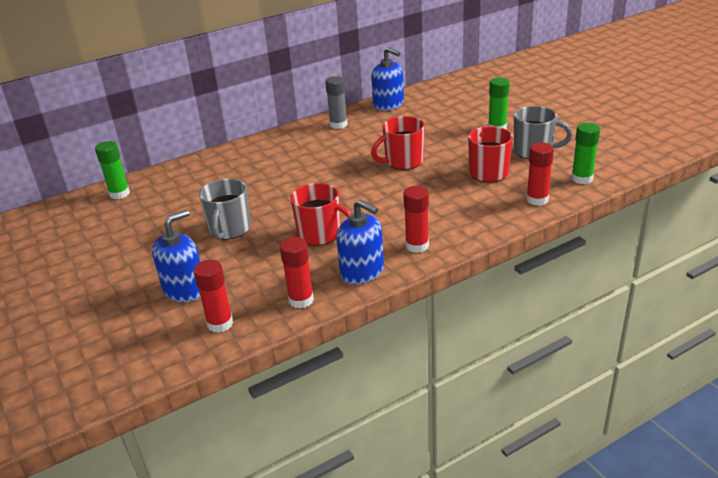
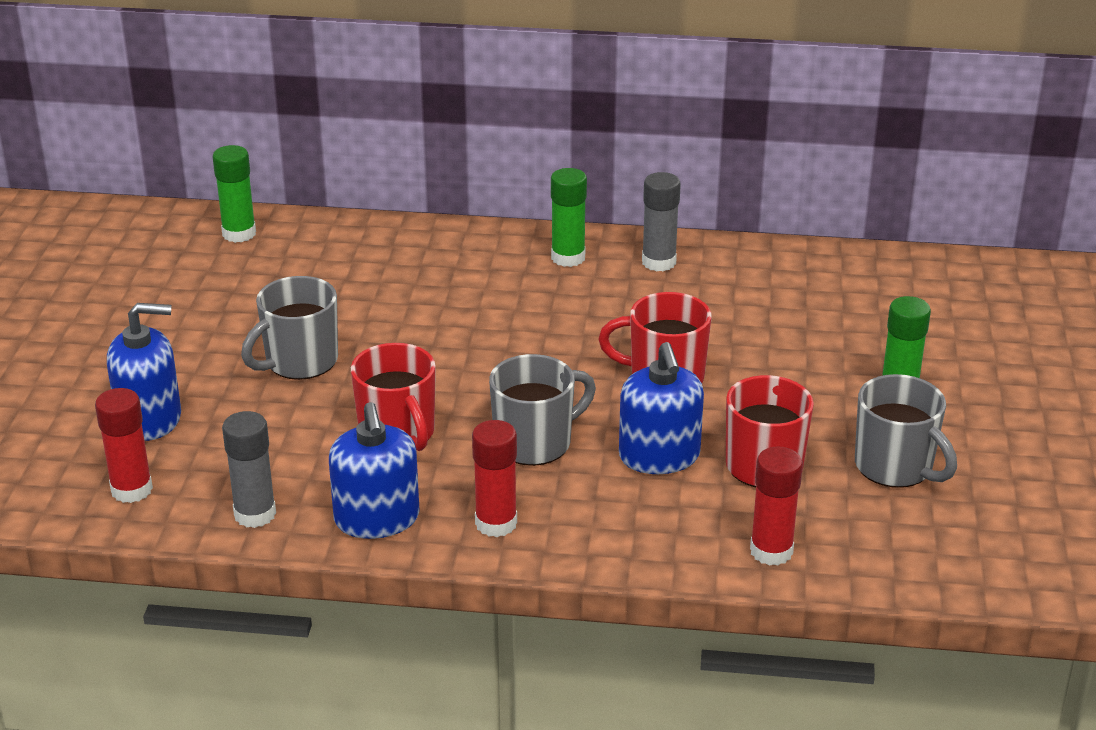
camera: 35 degrees right, 0 degrees up
(301, 300) = (255, 514): red glue stick -> grey glue stick
(387, 208) = (535, 443): none -> grey mug
(388, 104) = (785, 262): blue soap dispenser -> blue soap dispenser (659, 456)
(582, 178) = (898, 557): green glue stick -> green glue stick (568, 257)

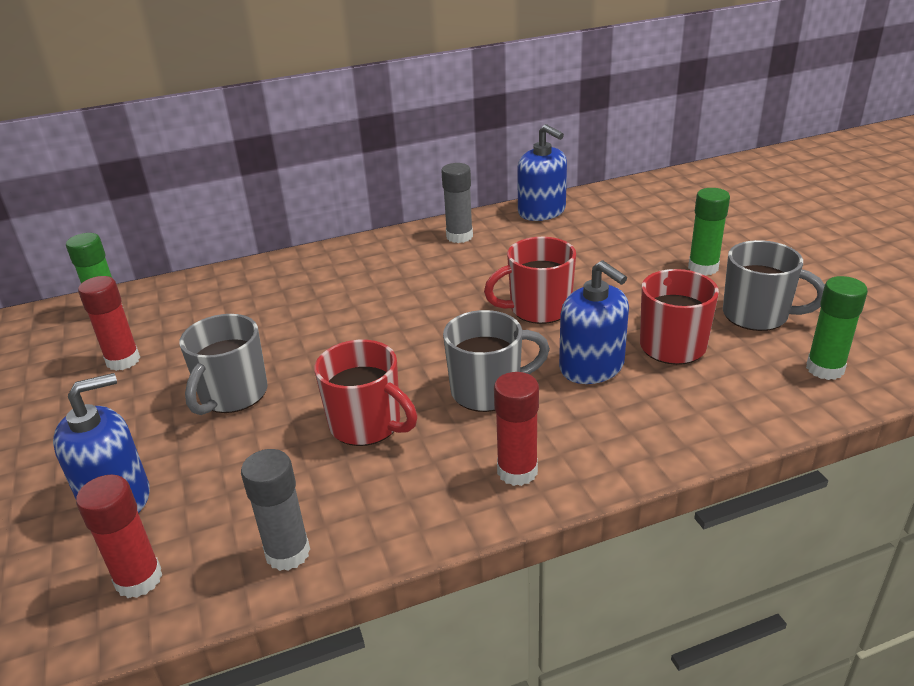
camera: 25 degrees left, 0 degrees up
(377, 519) = (409, 509): blue soap dispenser -> blue soap dispenser (542, 211)
(535, 443) = (488, 391): grey mug -> grey mug turned 45 degrees clockwise
(568, 257) = (392, 252): green glue stick -> green glue stick (825, 369)
(771, 551) = (747, 408): red glue stick -> red glue stick (123, 360)

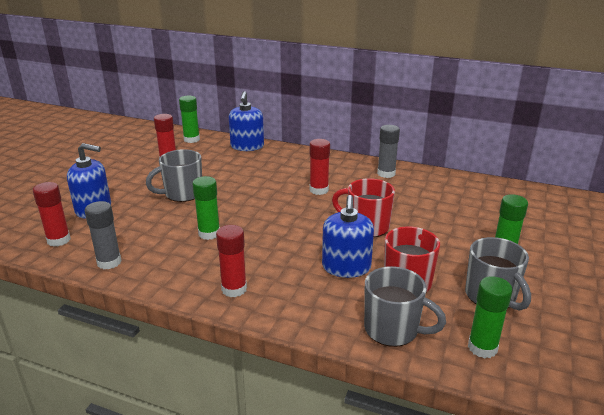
camera: 40 degrees right, 5 degrees down
(367, 425) = (209, 233): red mug -> green glue stick
(414, 294) = (319, 190): none -> red glue stick
(488, 391) = (279, 249): grey mug -> grey mug (393, 330)
(542, 211) = (454, 181): blue soap dispenser -> blue soap dispenser (247, 146)

